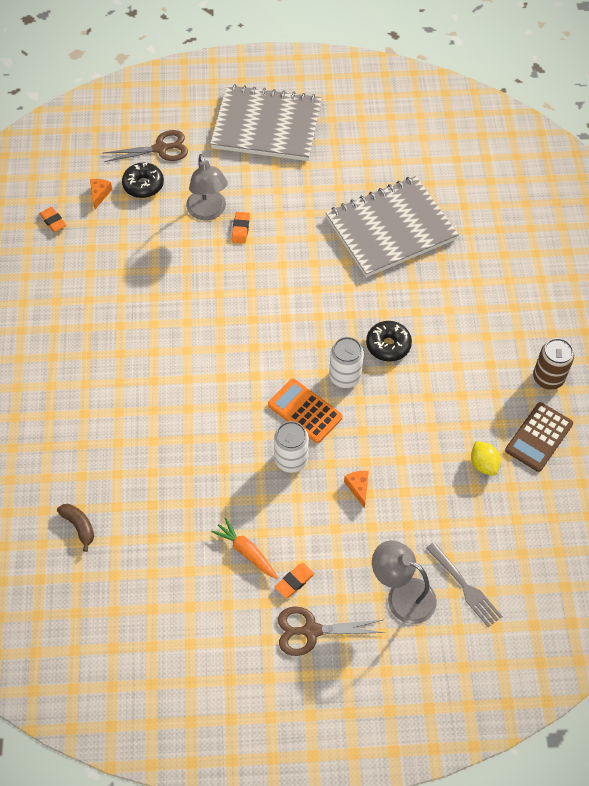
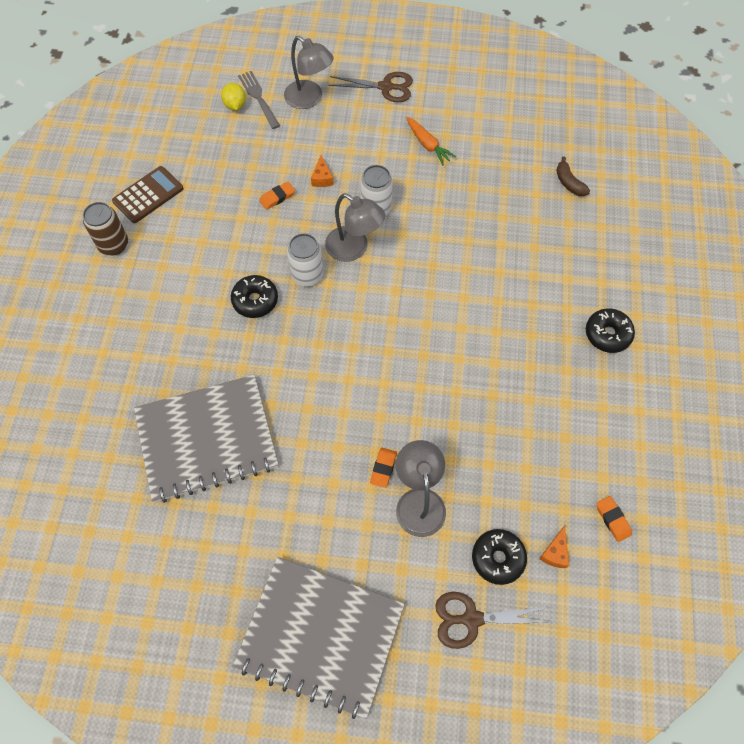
camera: 170 degrees left, 5 degrees up
(47, 364) = (607, 334): none -> black donut
(294, 581) = (392, 119): orange eraser -> orange eraser (277, 197)
(305, 411) = (354, 249): orange calculator -> grey lamp
(483, 464) = (207, 180): yellow lemon -> yellow lemon (235, 105)

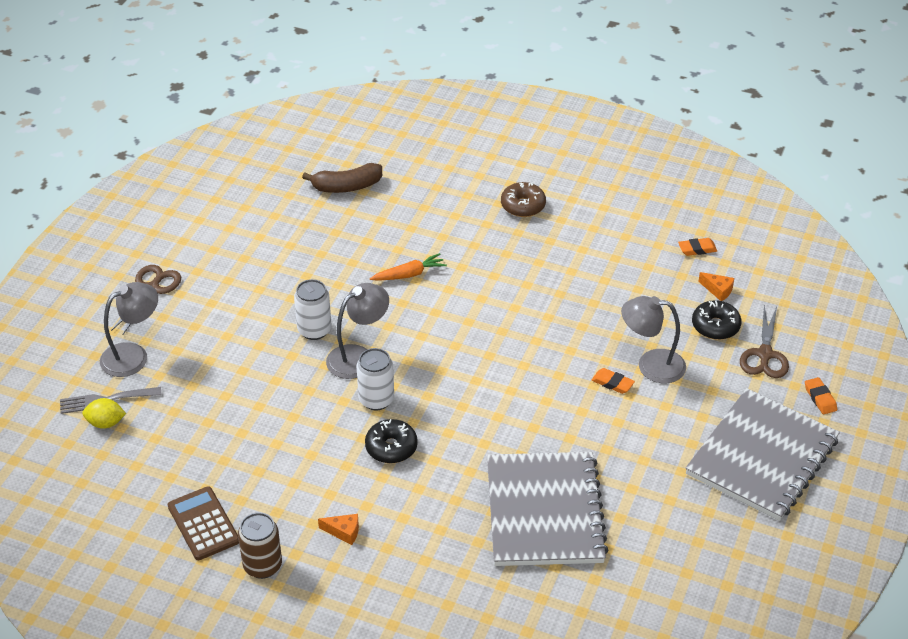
camera: 75 degrees left, 20 degrees down
(277, 197) = (262, 407): orange eraser -> orange eraser (820, 398)
(322, 178) = (253, 365): orange cheese -> orange cheese (344, 532)
(427, 144) = (249, 274): orange carrot -> orange carrot (409, 274)
(569, 183) = (347, 186): brown banana -> brown banana, size x1.56
(607, 334) = (523, 206): black donut -> brown donut

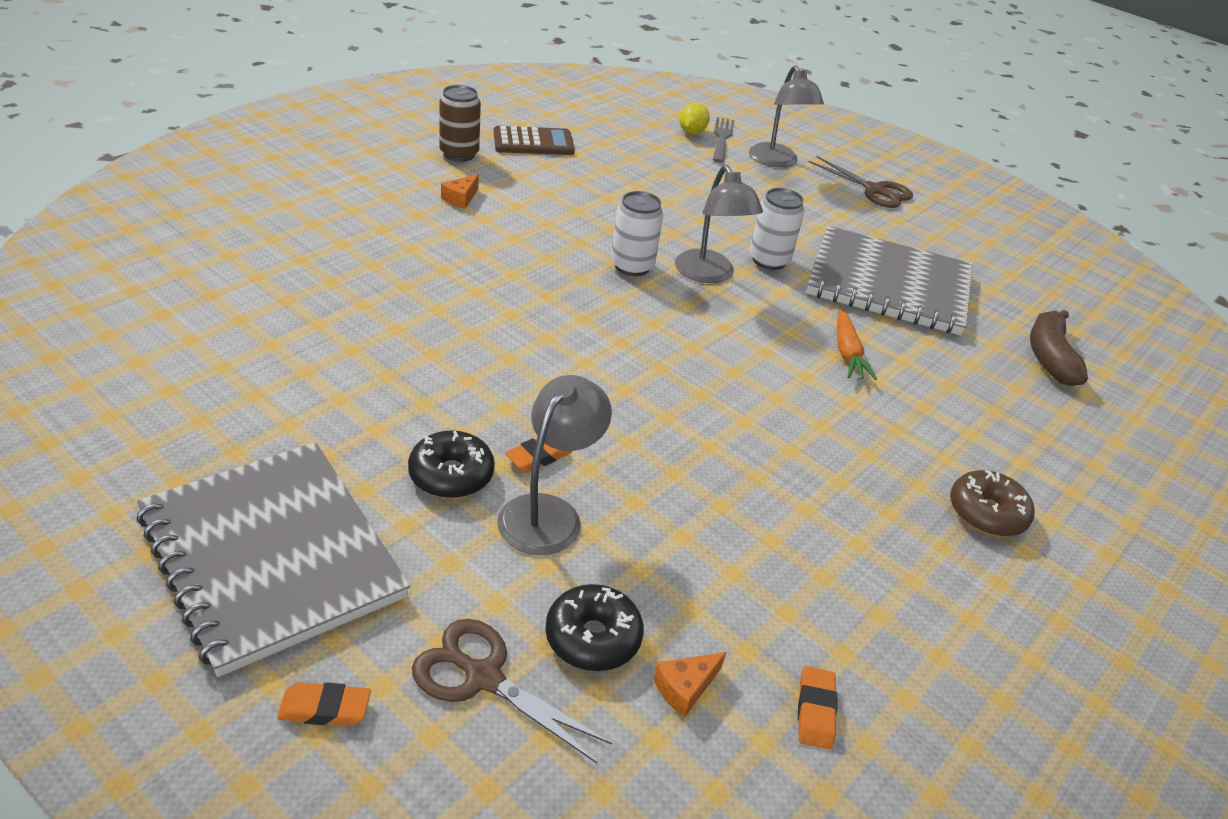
camera: 105 degrees right, 5 degrees down
(391, 447) = (552, 254): black donut -> black donut (451, 475)
(544, 512) = (370, 319): grey notebook -> grey notebook (888, 284)

